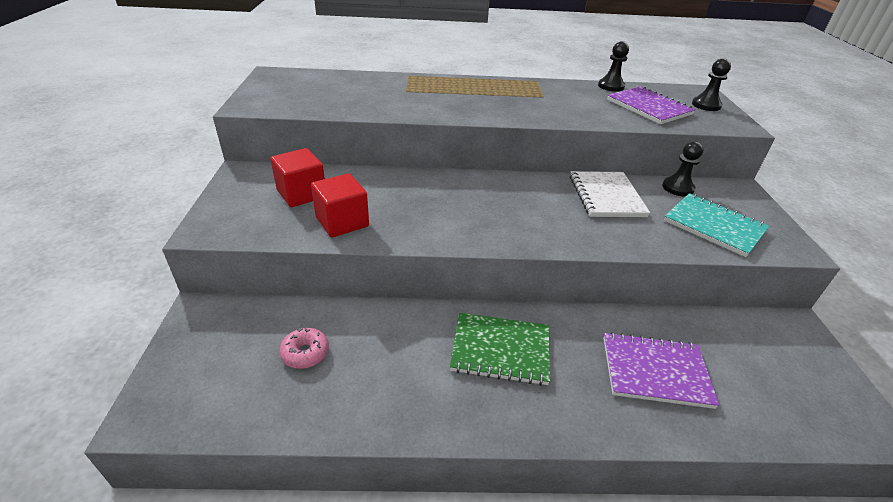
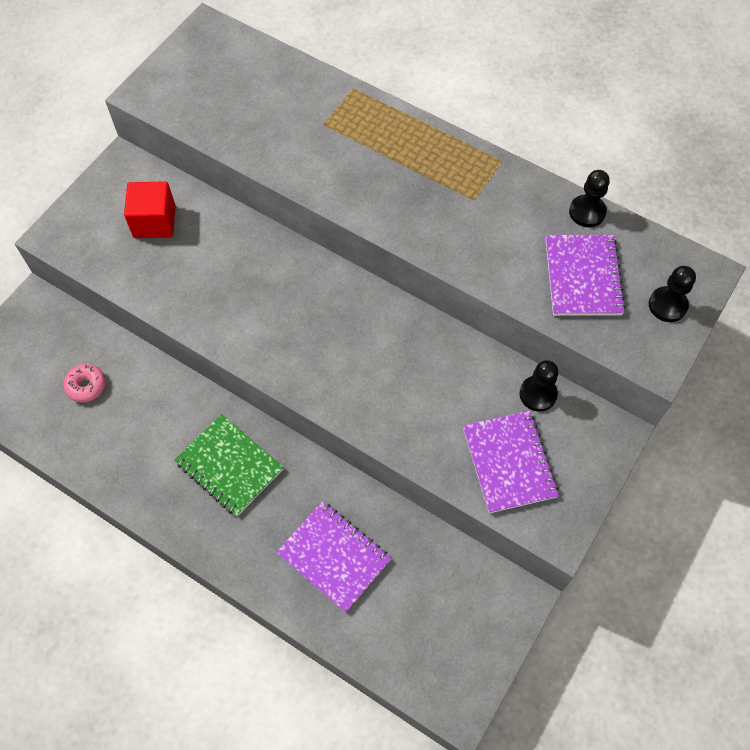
camera: 35 degrees right, 25 degrees up
(342, 222) = (164, 278): red cube -> none
(606, 196) = (442, 366): white notebook -> none
(714, 226) = (509, 462): turquoise notebook -> purple notebook

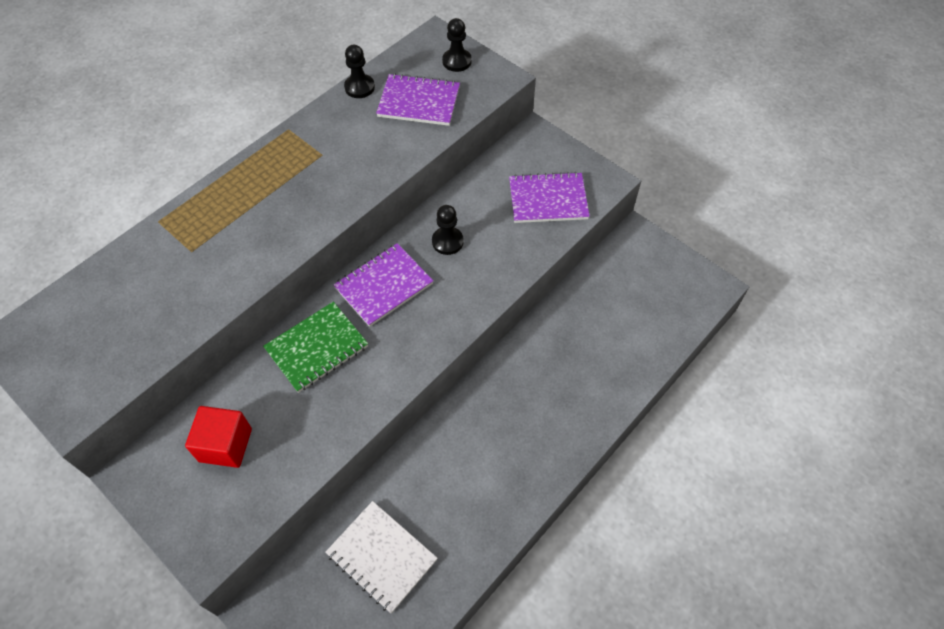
camera: 80 degrees left, 5 degrees down
(86, 386) = (382, 557): pink donut -> white notebook
(229, 466) = (496, 426): green notebook -> green notebook (317, 348)
(334, 557) = (591, 353): purple notebook -> purple notebook (384, 286)
(538, 394) = (493, 171): black pawn -> black pawn (447, 241)

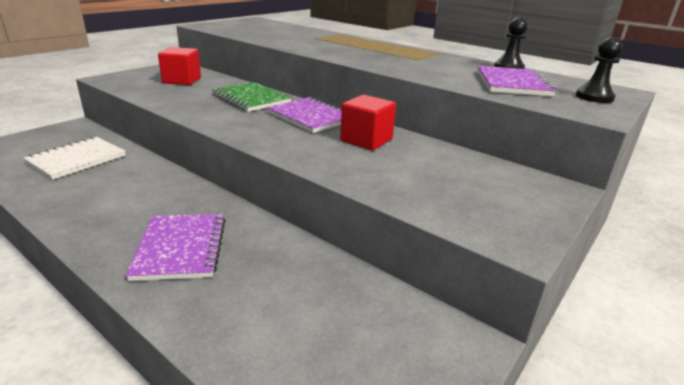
camera: 85 degrees right, 30 degrees down
(447, 241) = (366, 140): black pawn -> red cube
(548, 200) = (452, 194): purple notebook -> purple notebook (180, 248)

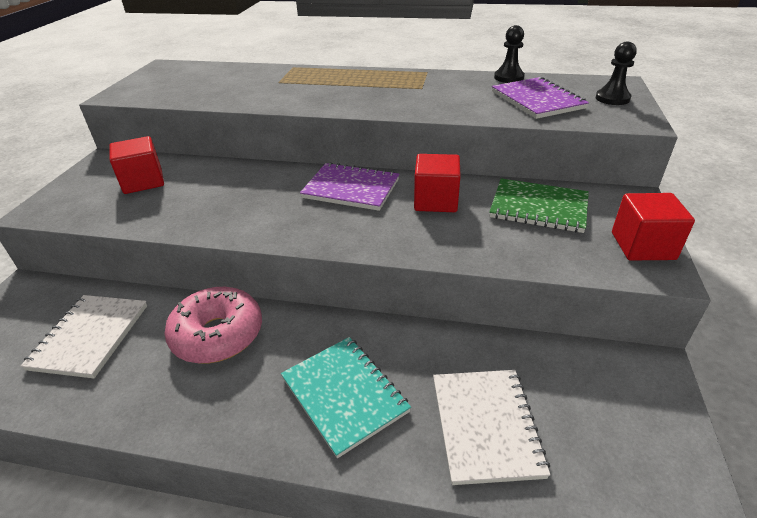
camera: 25 degrees left, 10 degrees up
(146, 184) = (218, 335): none -> pink donut
(180, 248) = (344, 395): purple notebook -> turquoise notebook
(251, 99) = (260, 183): green notebook -> green notebook (538, 207)
(258, 312) = (485, 426): none -> white notebook
(523, 221) = (642, 246): none -> red cube

